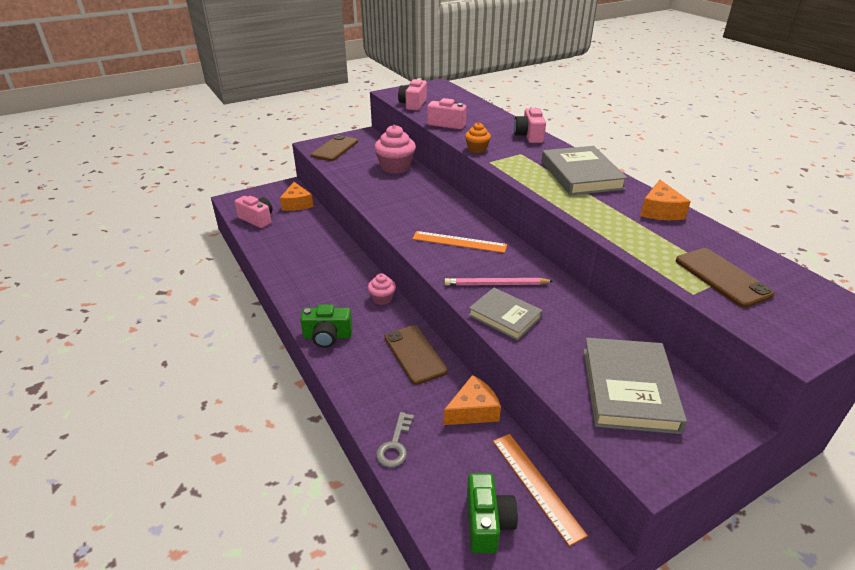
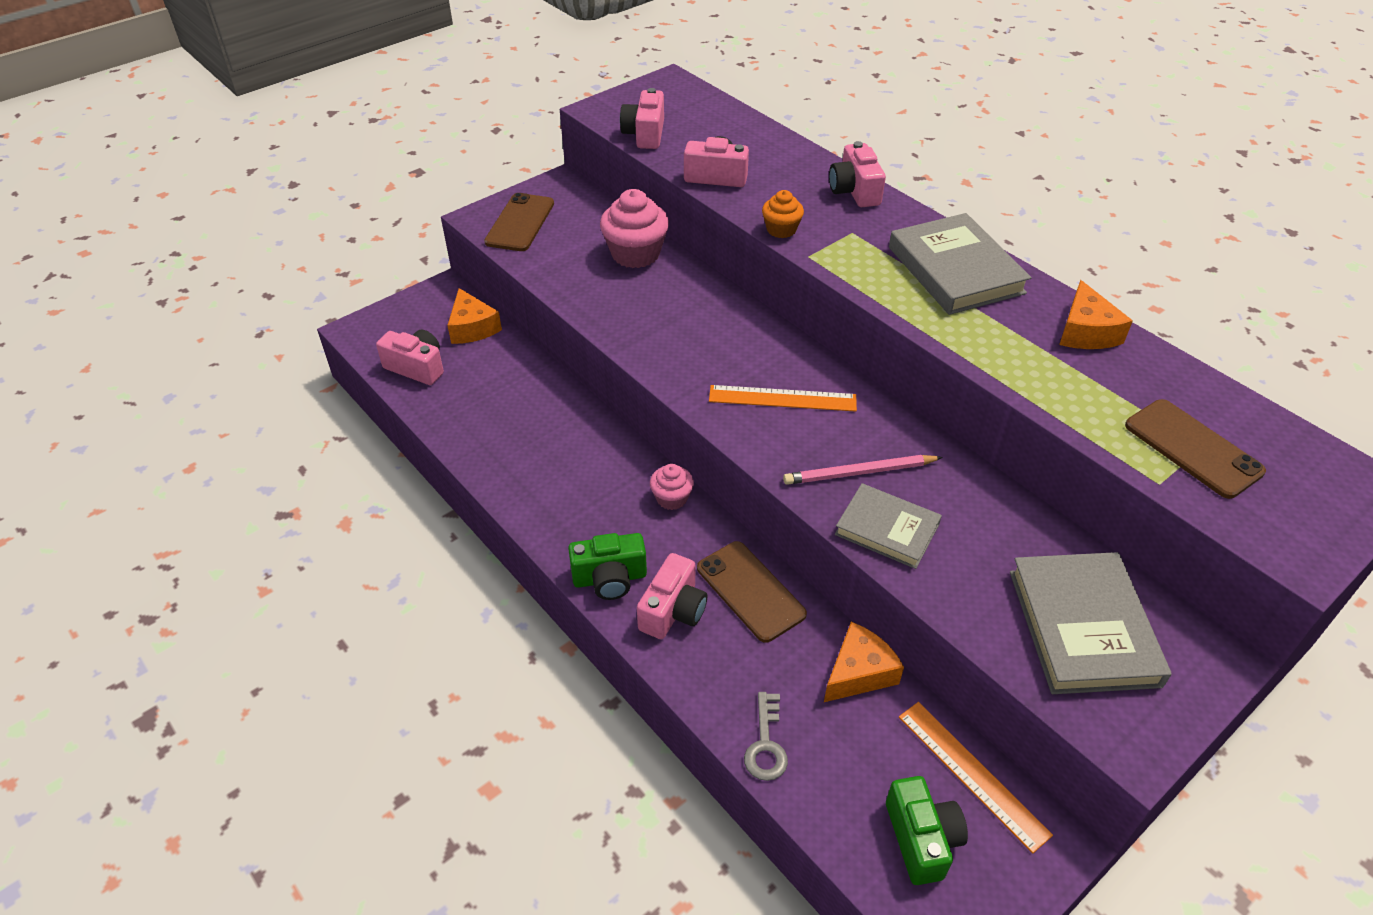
camera: 10 degrees left, 10 degrees up
(361, 359) = (673, 611): none -> pink camera

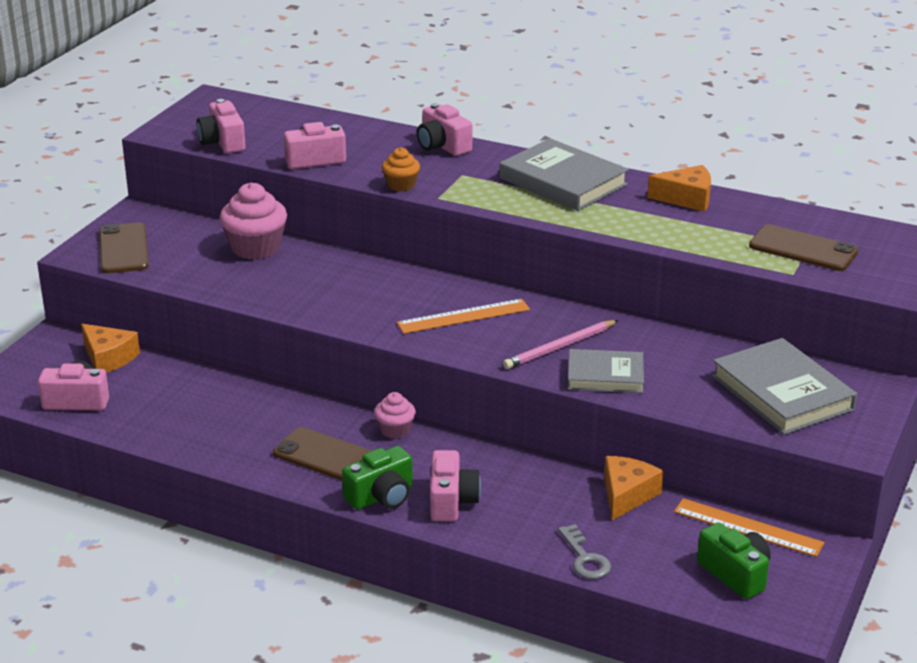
camera: 25 degrees left, 15 degrees down
(750, 591) = (506, 471): brown phone -> brown phone (327, 457)
(1086, 332) = (686, 198): orange cheese -> orange cheese turned 60 degrees counterclockwise

